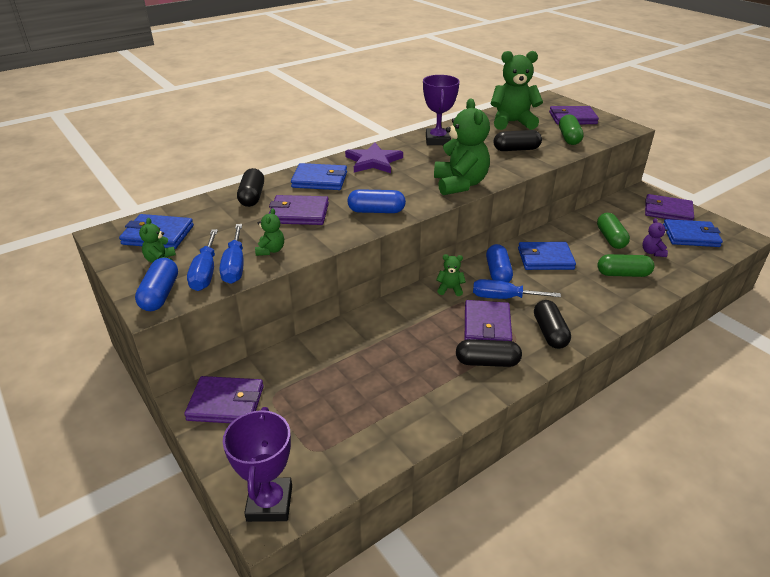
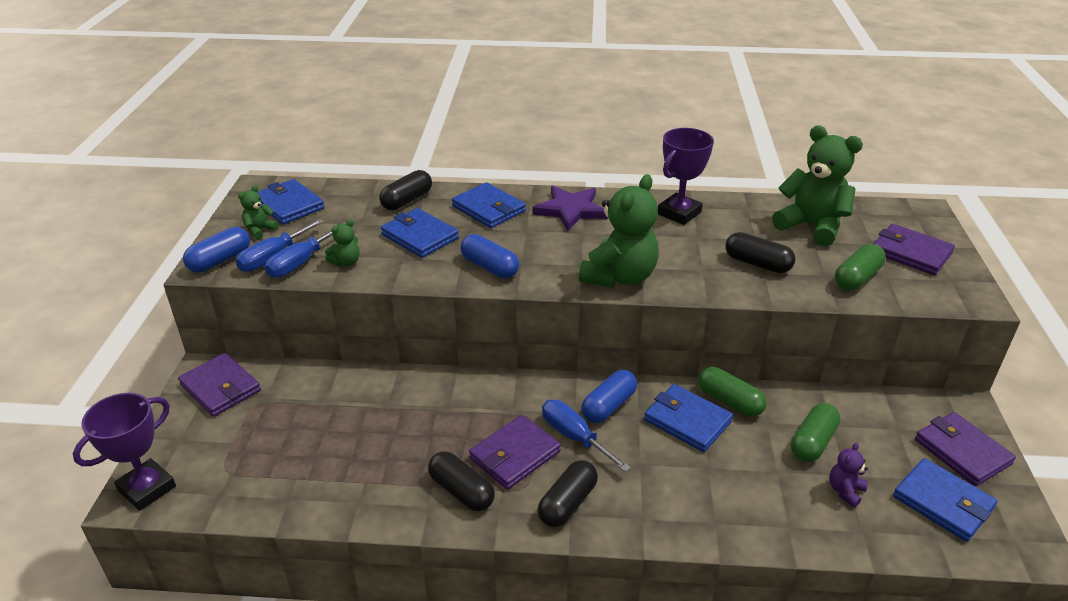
camera: 40 degrees right, 0 degrees up
(299, 213) = (420, 236): purple wallet -> blue wallet
(450, 289) = (533, 395): green teddy bear -> none
(623, 274) = (759, 493): green capsule -> green capsule (729, 402)

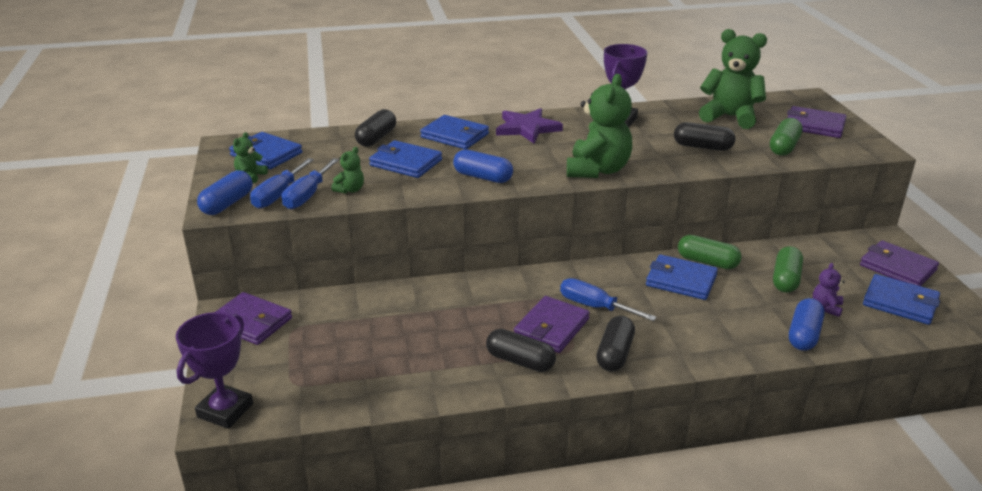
camera: 15 degrees left, 5 degrees down
(609, 406) = (611, 280): blue capsule -> blue capsule (804, 335)

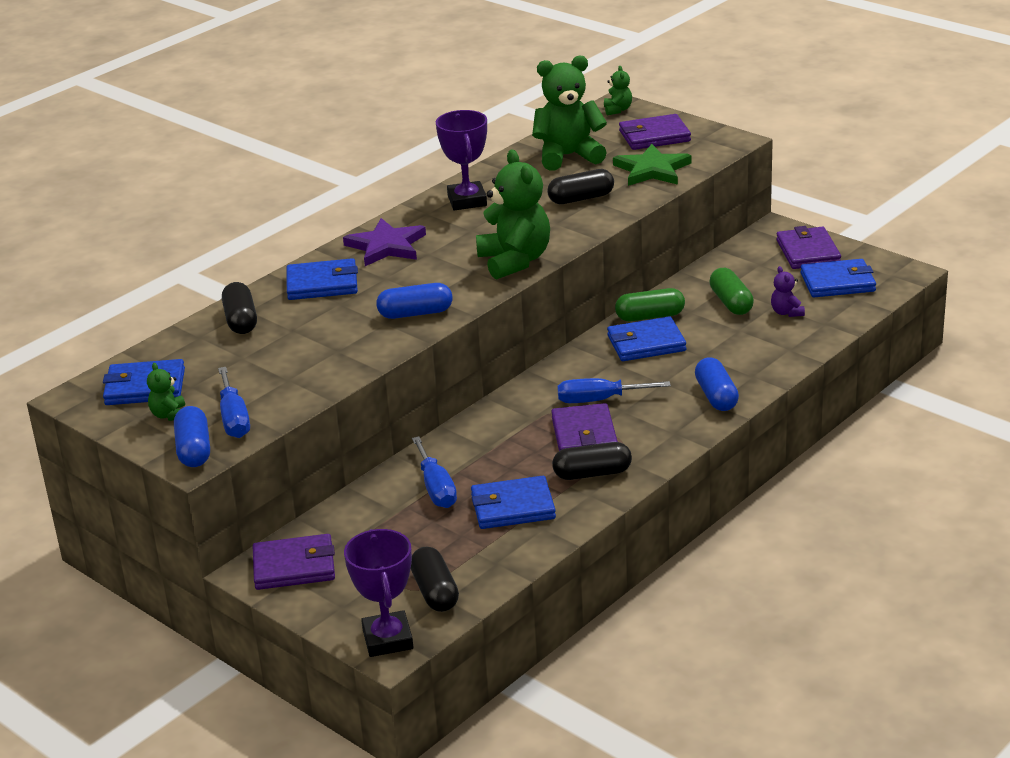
camera: 35 degrees left, 0 degrees up
(307, 196) = (266, 406): blue screwdriver -> blue screwdriver (436, 488)
(350, 190) = (301, 381): green teddy bear -> green teddy bear (617, 110)
(406, 163) = (315, 332): blue wallet -> blue wallet (513, 507)
(615, 354) = (663, 430): black capsule -> black capsule (435, 592)
(784, 147) = (652, 170): green capsule -> green star
(804, 335) = (792, 343): blue capsule -> blue capsule (716, 396)
(897, 267) = (808, 252): purple wallet -> purple wallet turned 75 degrees clockwise

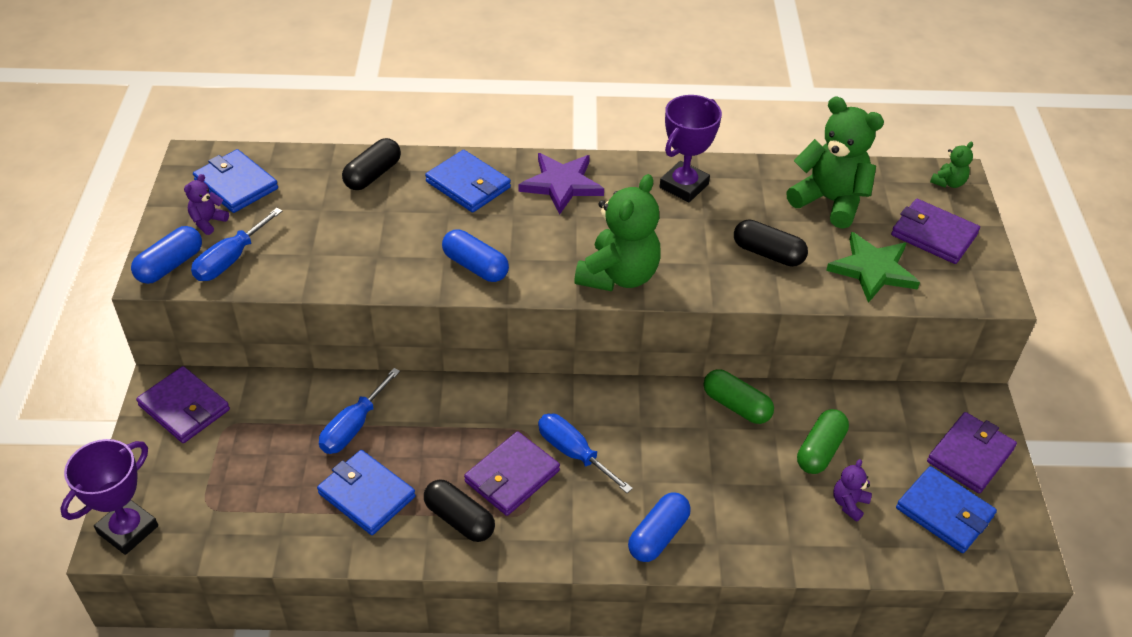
camera: 45 degrees right, 15 degrees up
(169, 415) = (208, 222): green teddy bear -> purple teddy bear
(435, 592) = (211, 519): black capsule -> none
(646, 343) = (692, 430): blue wallet -> none

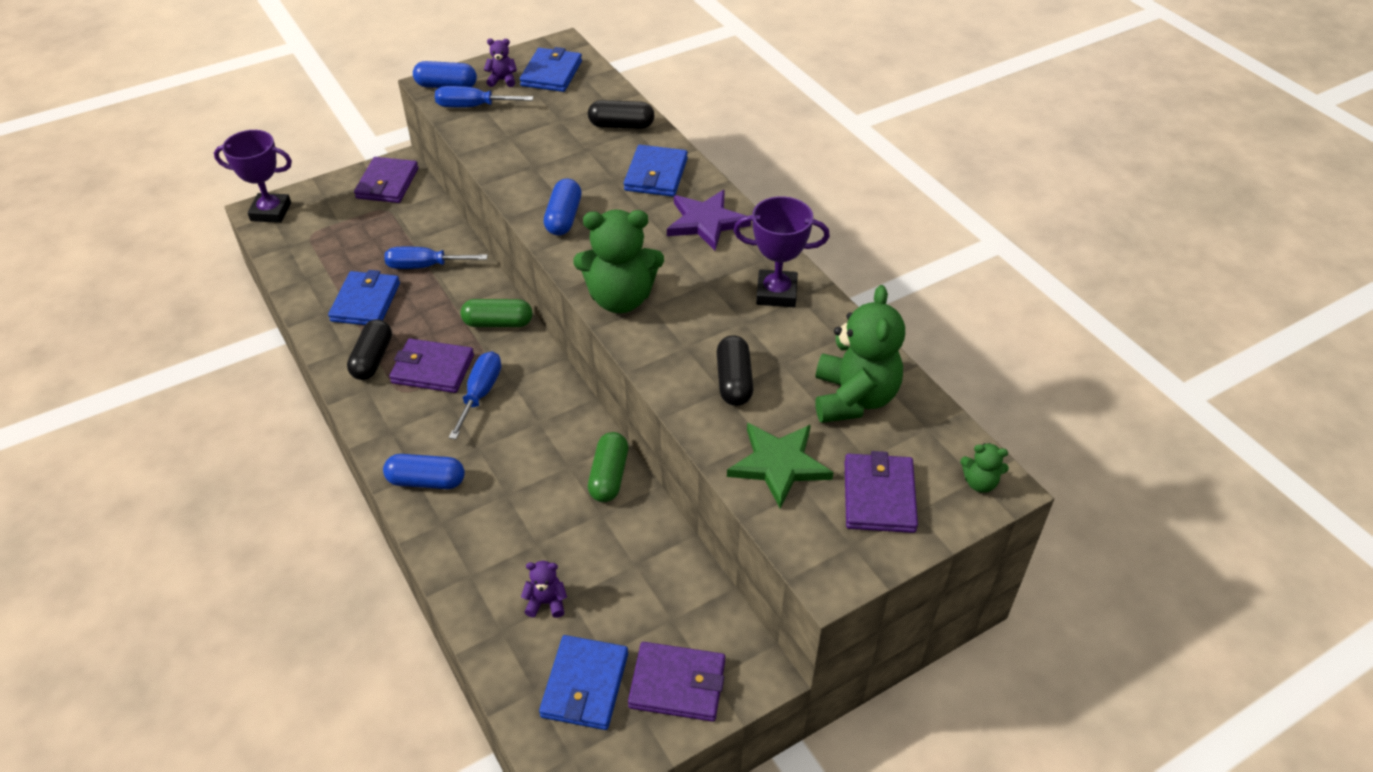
camera: 60 degrees right, 0 degrees up
(820, 450) = (597, 557): green capsule -> green capsule (498, 323)

